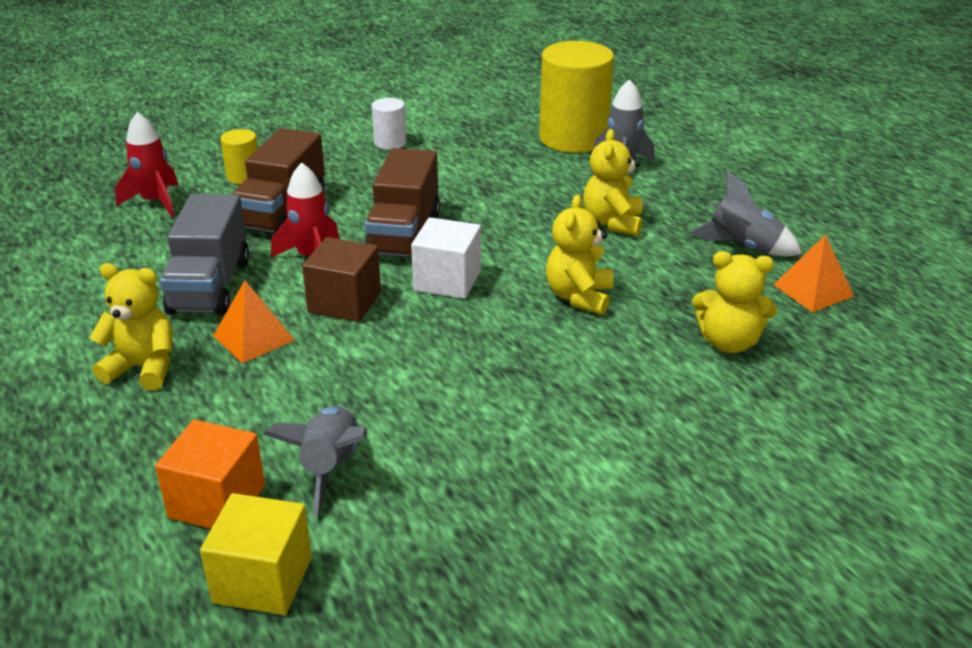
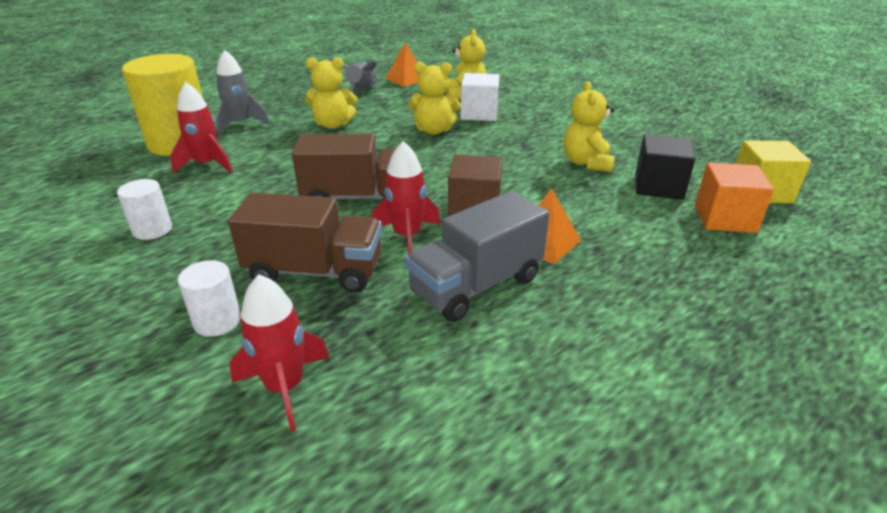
camera: 100 degrees left, 0 degrees up
(143, 368) = (622, 290): yellow teddy bear -> yellow teddy bear (586, 163)
(210, 286) = (476, 285): grey truck -> grey truck turned 150 degrees clockwise
(244, 176) = (217, 321): yellow cylinder -> white cylinder
(330, 468) = (658, 186): grey rocket -> black cube
(447, 280) = (427, 172): white cube -> white cube (479, 114)
(513, 155) = (207, 165): none -> red rocket

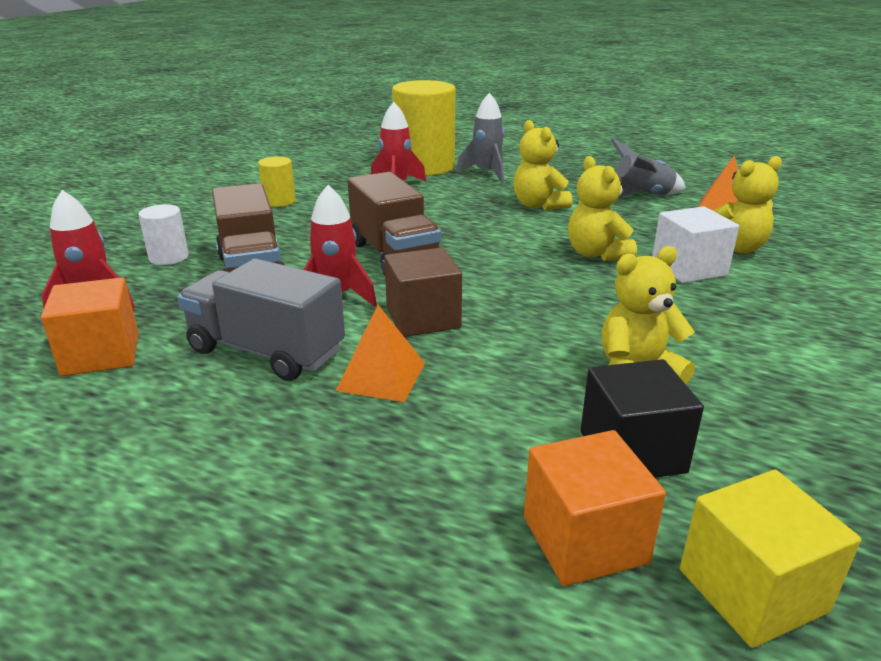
camera: 65 degrees right, 5 degrees down
(152, 230) = (279, 201): white cylinder -> yellow cylinder
(415, 386) = (101, 354): none -> orange cube

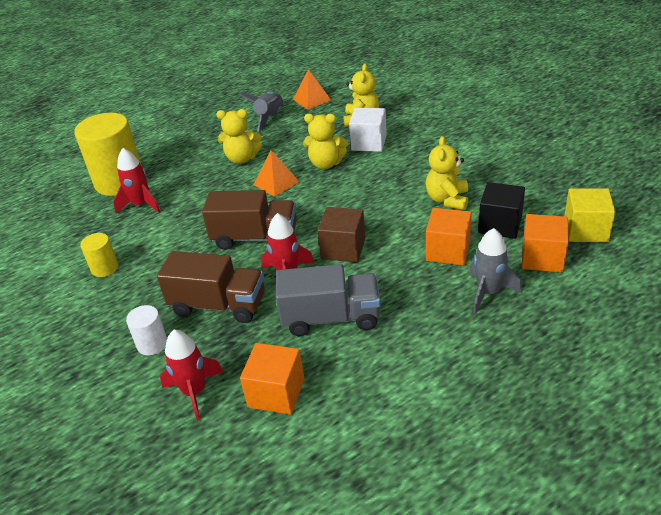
camera: 55 degrees left, 10 degrees up
(266, 351) = (331, 318): grey truck -> grey truck turned 150 degrees counterclockwise
(381, 376) = (390, 280): orange pyramid -> orange pyramid (276, 183)
(486, 173) = (166, 160): grey rocket -> grey rocket (488, 292)
(499, 411) = (448, 251): none -> orange cube

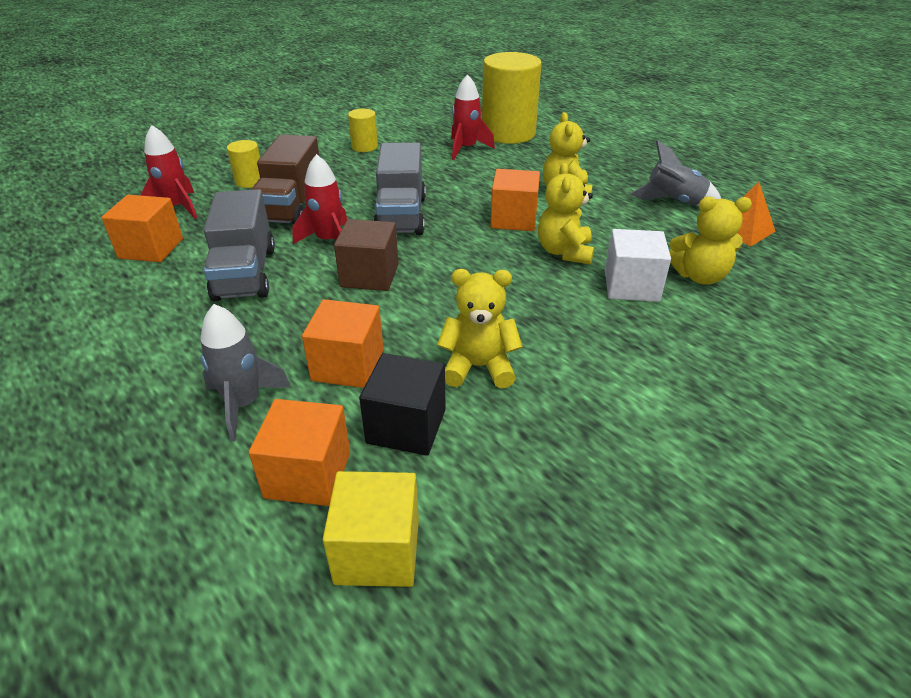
camera: 80 degrees right, 0 degrees up
(152, 344) = (250, 181): white cylinder -> yellow cylinder
(255, 237) = (401, 215): brown truck -> grey truck
(276, 183) = (513, 219): orange pyramid -> orange cube

